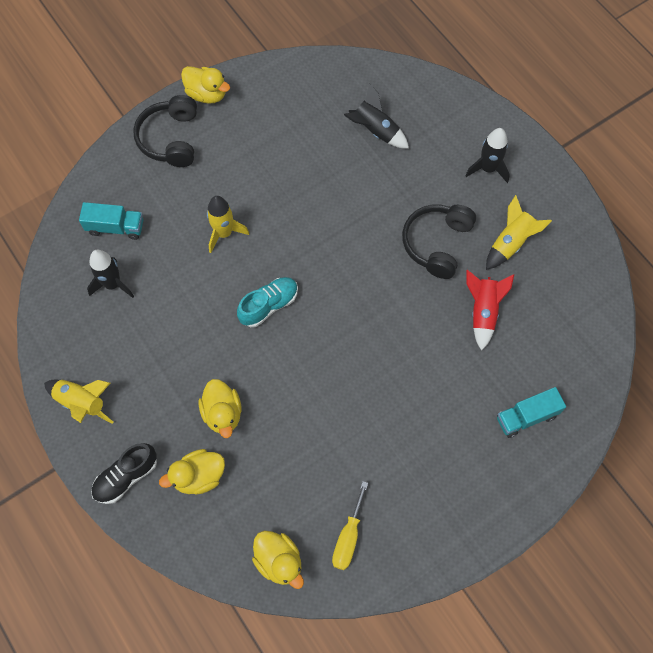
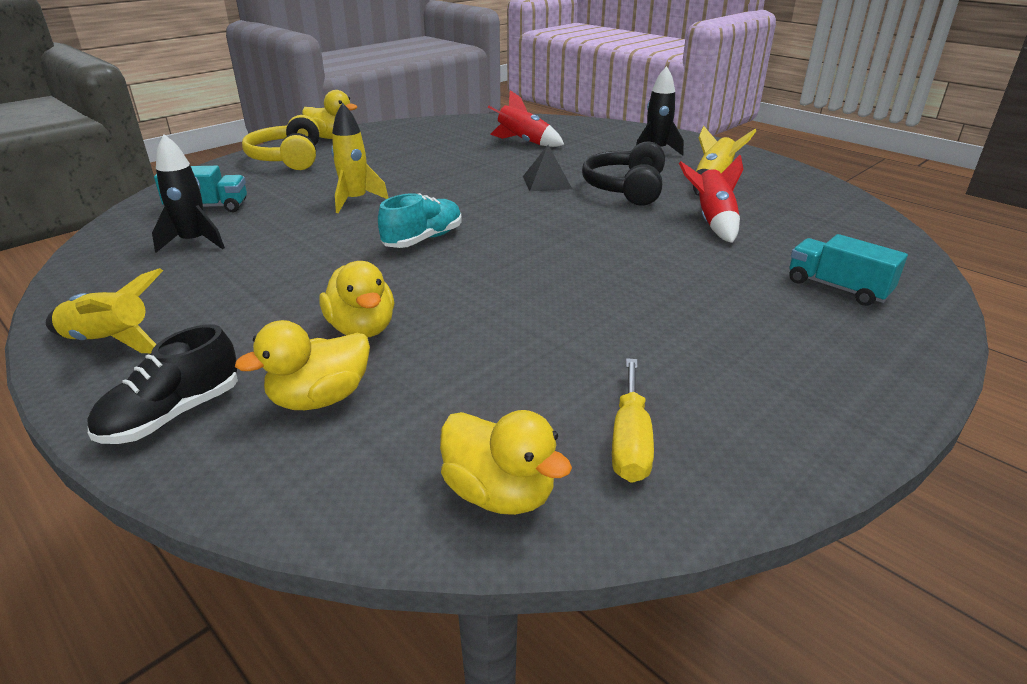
camera: 10 degrees left, 35 degrees down
(170, 139) = (288, 158): black headphones -> yellow headphones
(375, 131) = (523, 142): black rocket -> red rocket
(377, 221) = (547, 182): none -> black pyramid
(526, 417) = (837, 288): turquoise truck -> turquoise truck turned 75 degrees clockwise

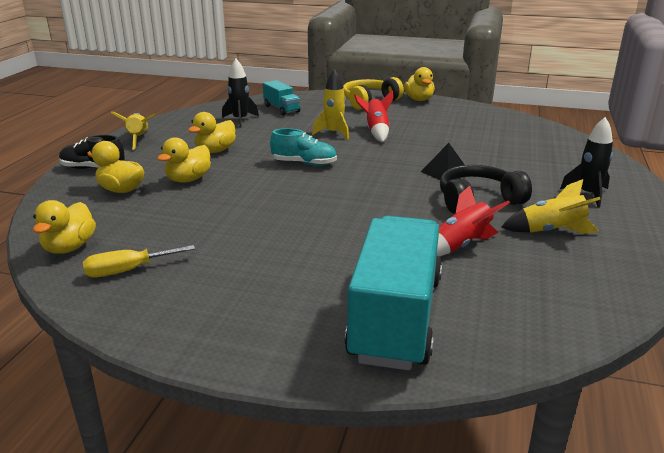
camera: 60 degrees right, 5 degrees down
(284, 286) = (215, 151): none -> yellow duck
(523, 142) = (512, 147): red rocket -> red rocket (376, 131)
(837, 288) = (396, 317): turquoise truck -> turquoise truck, size x2.07

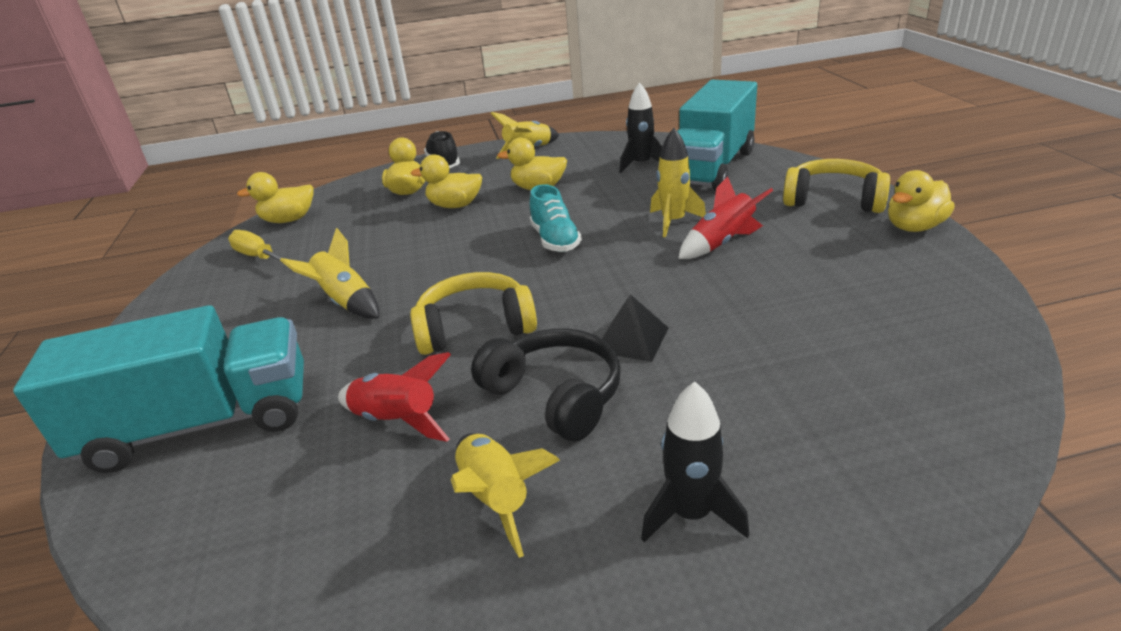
camera: 65 degrees right, 5 degrees up
(281, 109) = (711, 167): turquoise truck -> turquoise truck, size x2.07
(284, 242) = (345, 302): none -> yellow rocket
(382, 206) = (475, 327): none -> yellow headphones

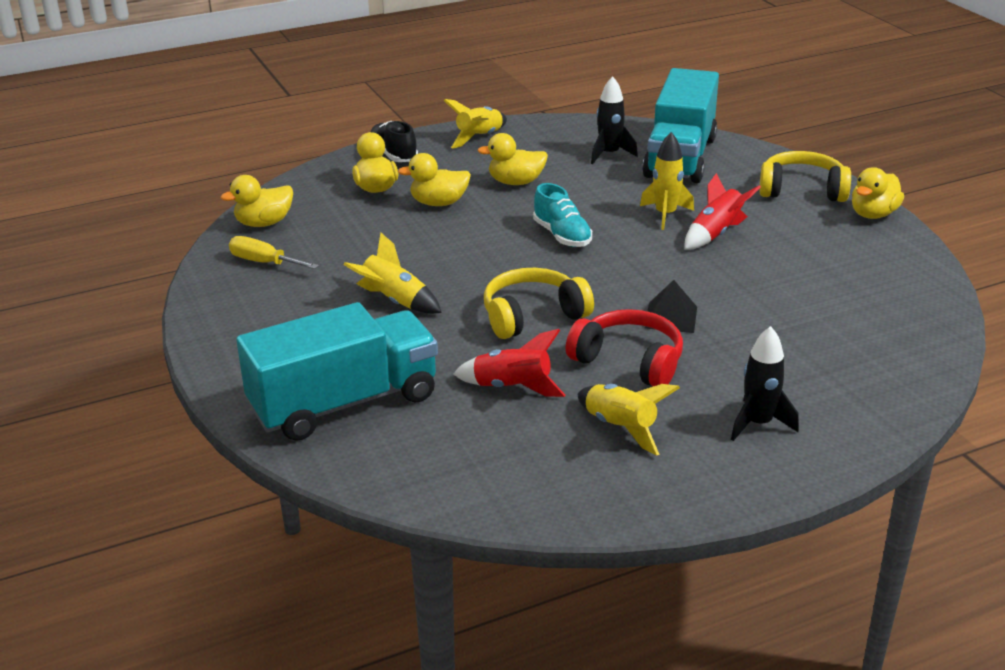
camera: 15 degrees left, 0 degrees up
(555, 395) = (629, 361): black headphones -> red headphones

